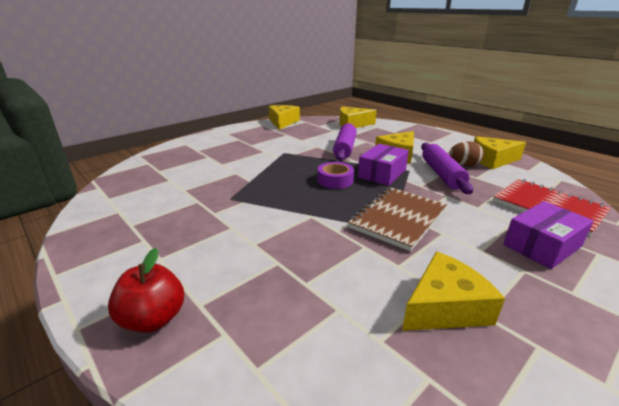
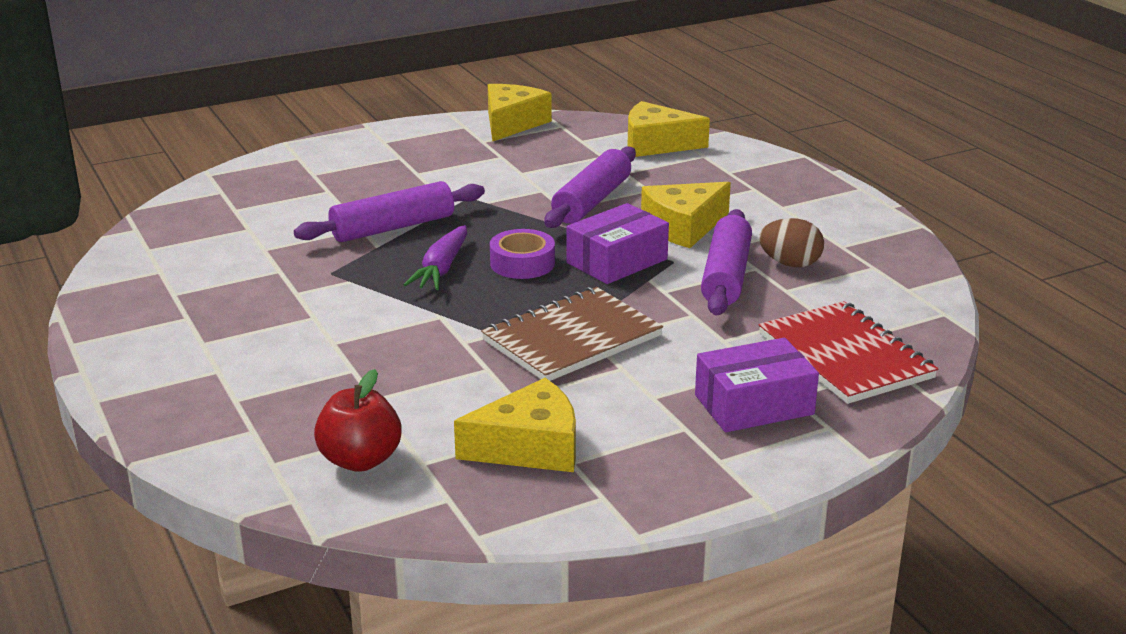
camera: 15 degrees right, 0 degrees up
(153, 319) = (179, 405): red apple -> red apple (360, 460)
(253, 170) = (393, 227): none -> purple rolling pin
(293, 188) = (441, 268): none -> purple carrot
(492, 160) = (861, 260): yellow cheese -> none

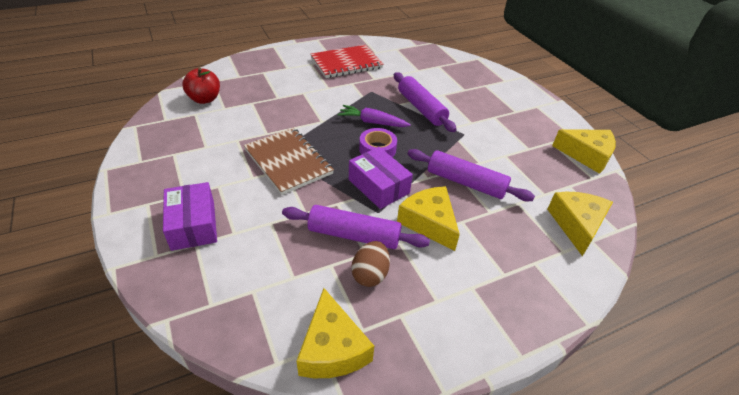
camera: 90 degrees right, 15 degrees up
(530, 447) = (192, 142): yellow cheese -> yellow cheese (332, 348)
(845, 356) = (232, 281): red notebook -> red notebook (346, 63)

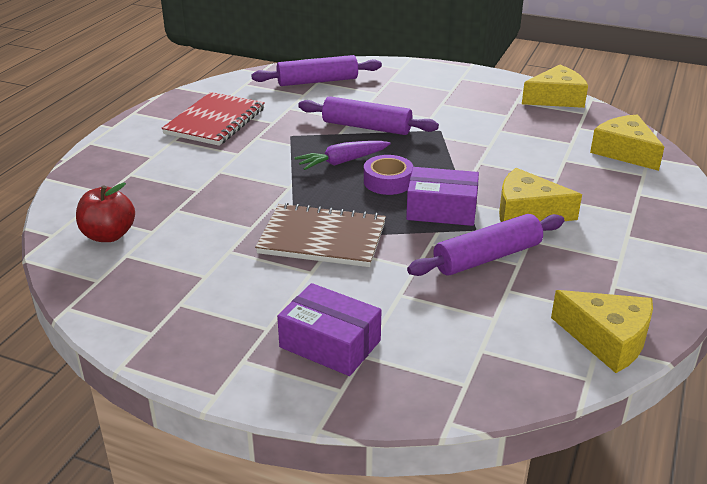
camera: 40 degrees left, 10 degrees down
(370, 274) = (548, 275): brown egg -> none
(466, 183) = (505, 167): purple rolling pin -> purple rolling pin (317, 81)

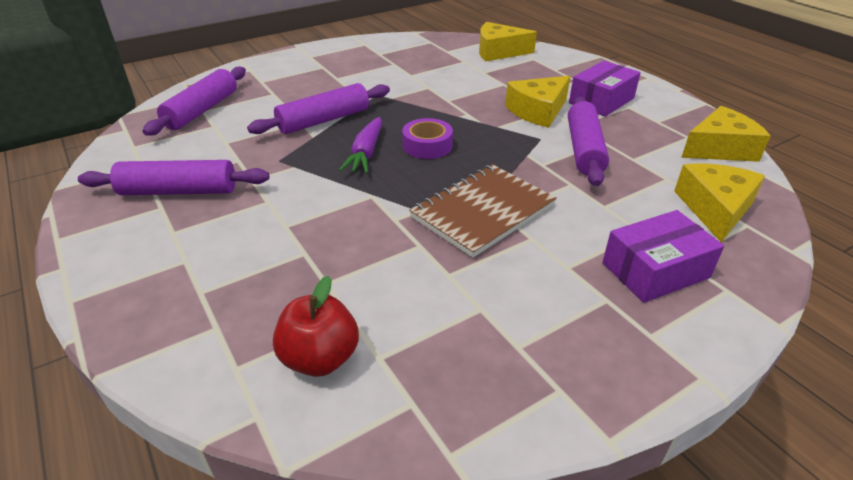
camera: 55 degrees left, 5 degrees up
(215, 121) = (179, 191): red notebook -> purple rolling pin
(441, 210) = (498, 140): purple box -> purple box (601, 101)
(556, 98) = (397, 41): yellow cheese -> yellow cheese (715, 209)

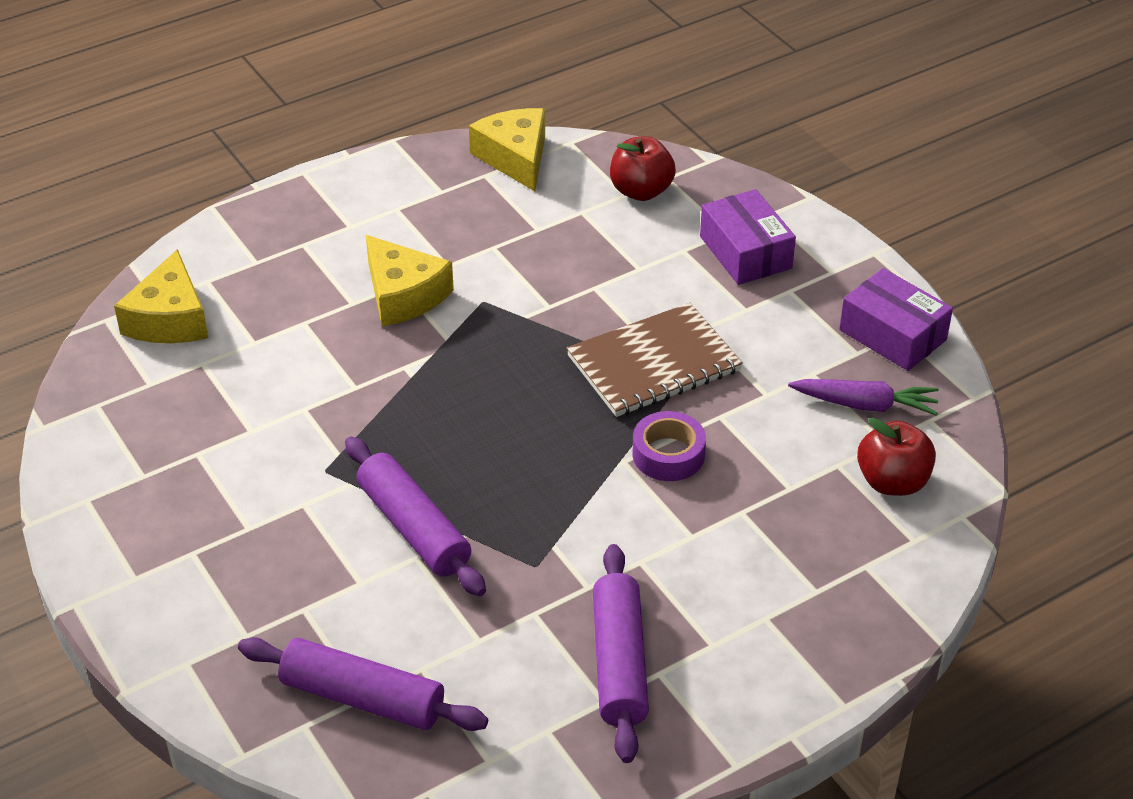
camera: 90 degrees left, 5 degrees up
(366, 153) = (517, 472): purple carrot -> purple carrot (864, 405)
(427, 145) = (499, 410): purple tape -> purple tape (668, 454)
(483, 211) = (654, 363): brown notebook -> brown notebook turned 75 degrees counterclockwise
(584, 149) = (514, 266): purple rolling pin -> none
(601, 101) = (376, 230): purple box -> purple box (892, 335)
(715, 209) = (641, 191): yellow cheese -> red apple

